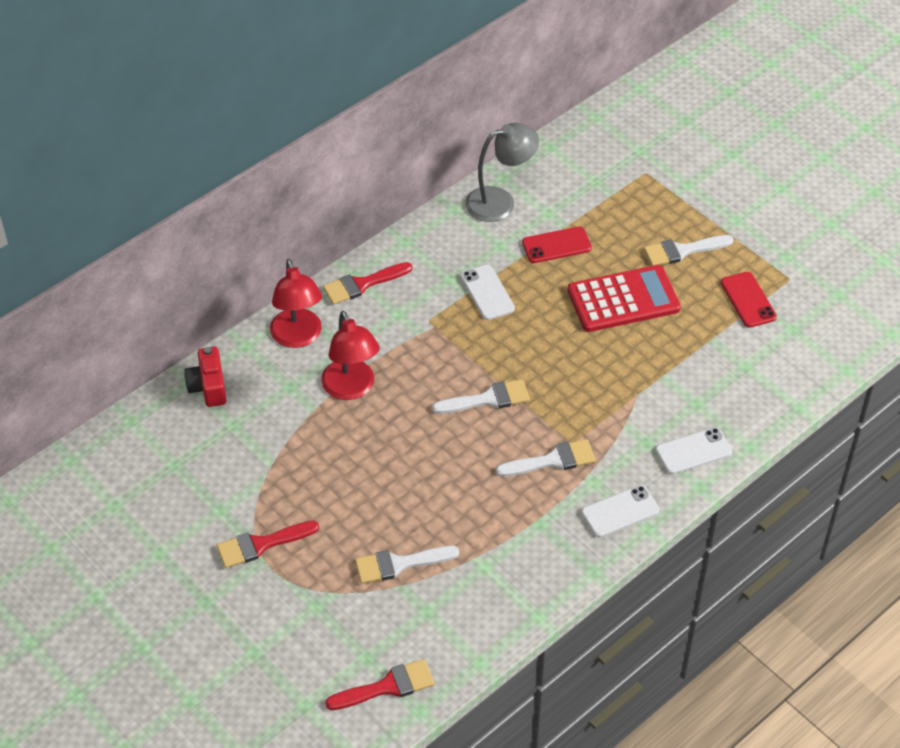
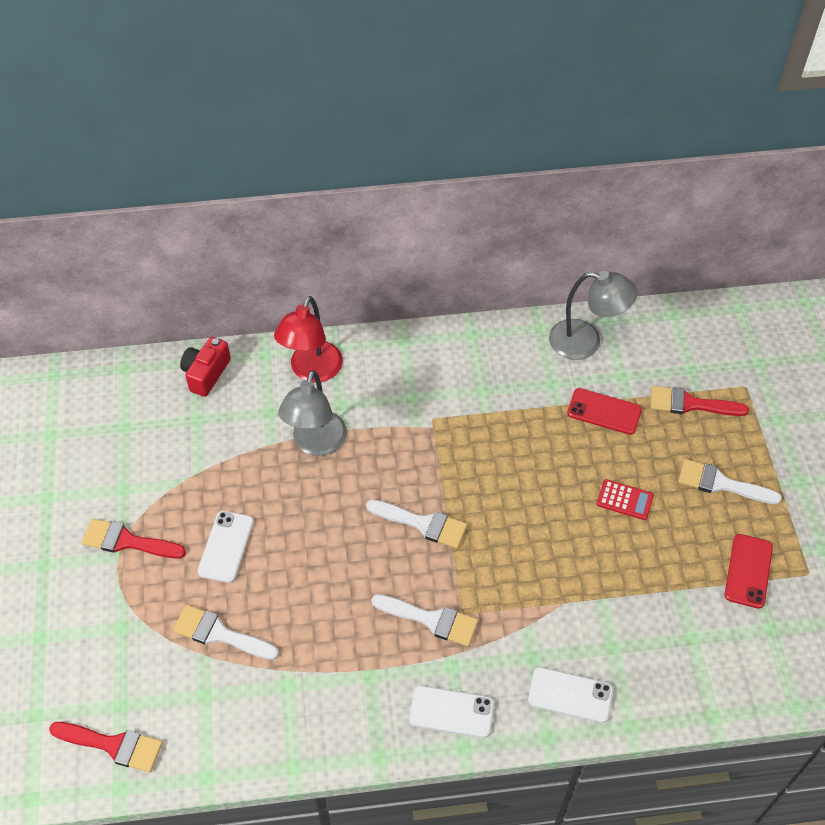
camera: 35 degrees right, 5 degrees up
(351, 389) = (316, 443): red lamp -> grey lamp
(362, 284) = (404, 353): red brush -> red brush (690, 404)
(487, 292) = (505, 421): white phone -> white phone (226, 546)
(623, 300) = (624, 500): red calculator -> red calculator, size x0.47

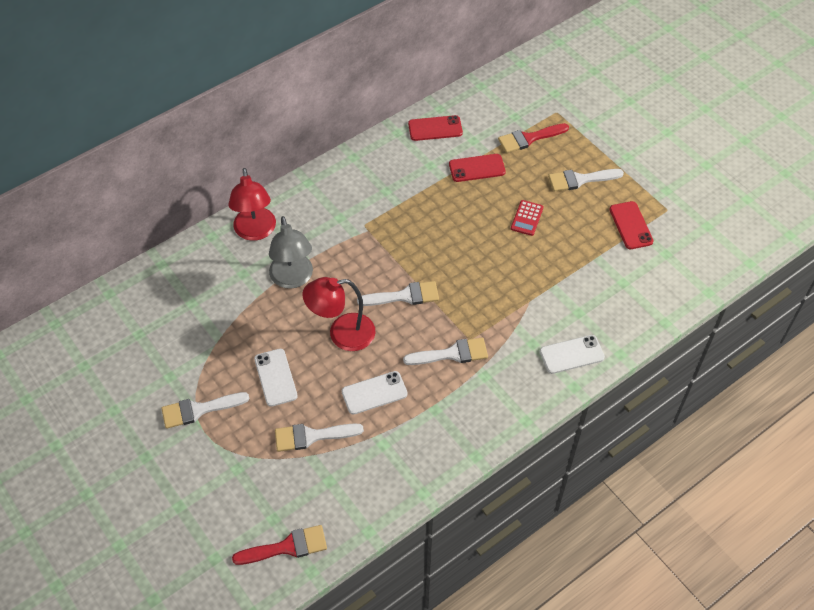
camera: 30 degrees left, 0 degrees up
(127, 541) = (199, 410): red brush -> white brush
(206, 373) = (176, 269): red camera -> none
(327, 533) = (342, 334): none -> red lamp
(451, 712) = (504, 404): white phone -> white phone (374, 393)
(586, 342) = (435, 128): grey lamp -> red phone
(624, 500) = (527, 218): red calculator -> red calculator turned 120 degrees clockwise

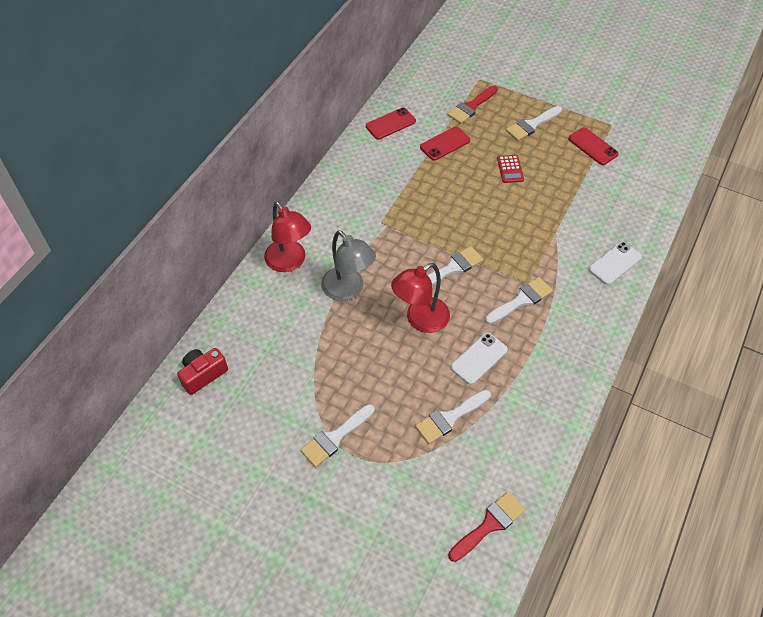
camera: 25 degrees left, 0 degrees up
(120, 306) = (203, 374): none -> red camera
(275, 377) = (386, 380): white phone -> none

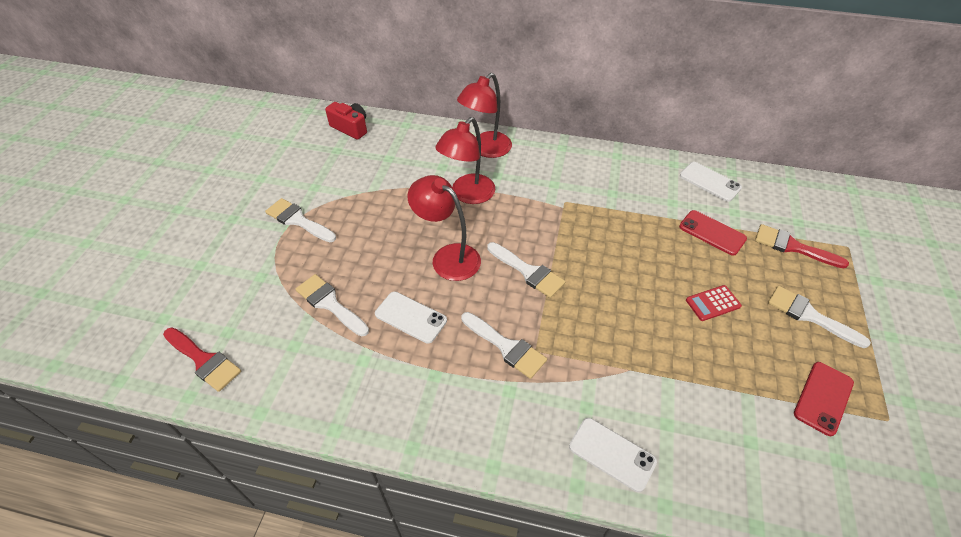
camera: 75 degrees right, 5 degrees down
(348, 290) = (467, 195): grey lamp -> red lamp
(390, 124) = (709, 182): red phone -> white phone

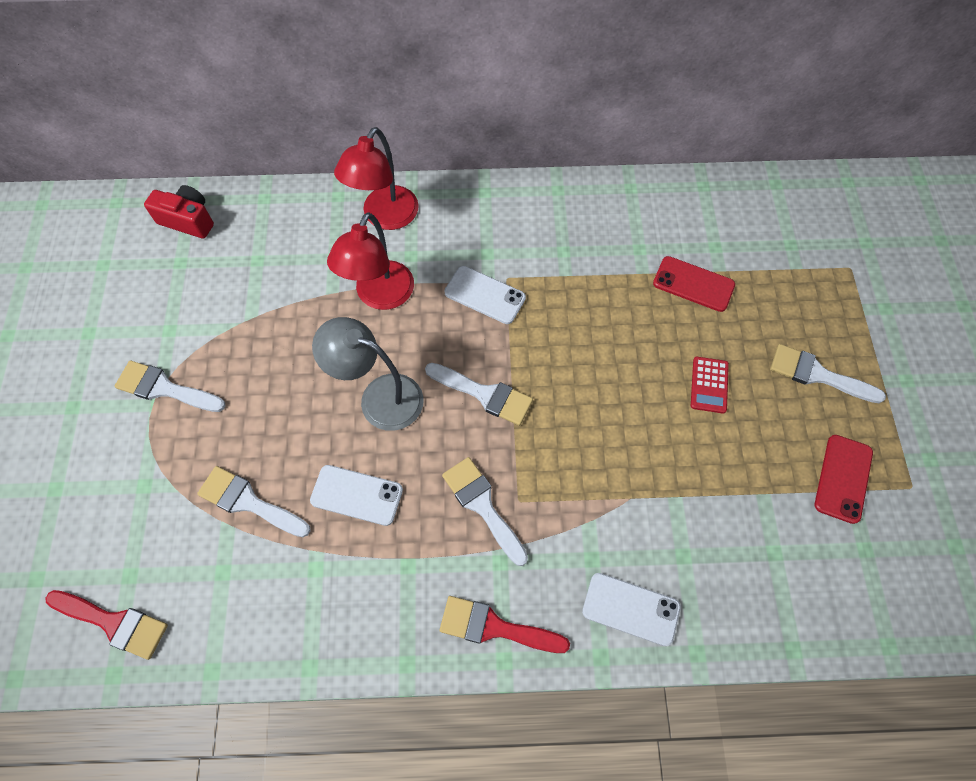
camera: 15 degrees left, 15 degrees up
(448, 257) = (379, 397): red lamp -> grey lamp
(506, 347) = (482, 505): white brush -> white brush turned 150 degrees counterclockwise
(709, 182) = (679, 207): white phone -> white phone (485, 295)
(713, 303) = (709, 385): red calculator -> red calculator turned 45 degrees counterclockwise
(792, 247) = (788, 282): red brush -> red brush (495, 627)

